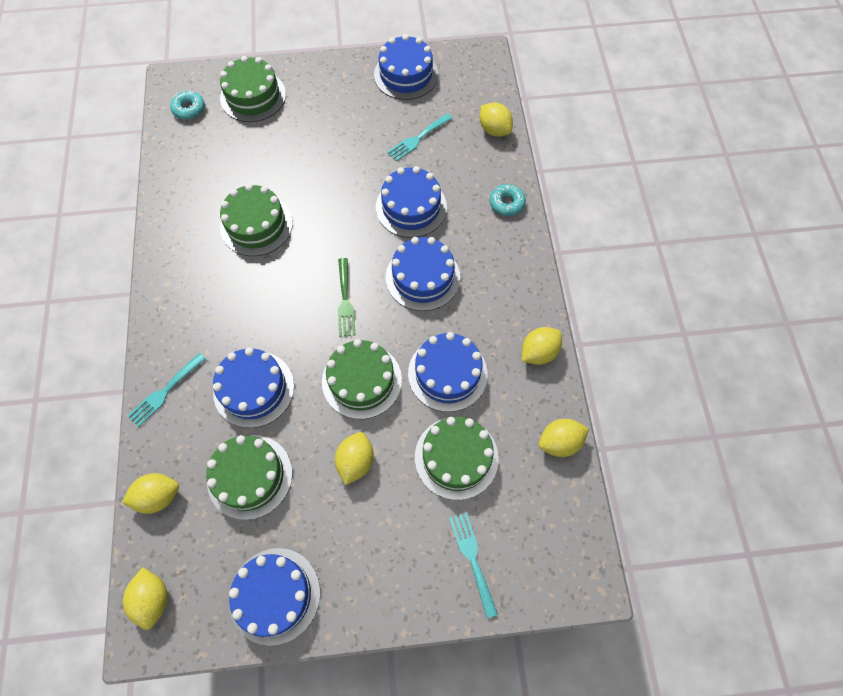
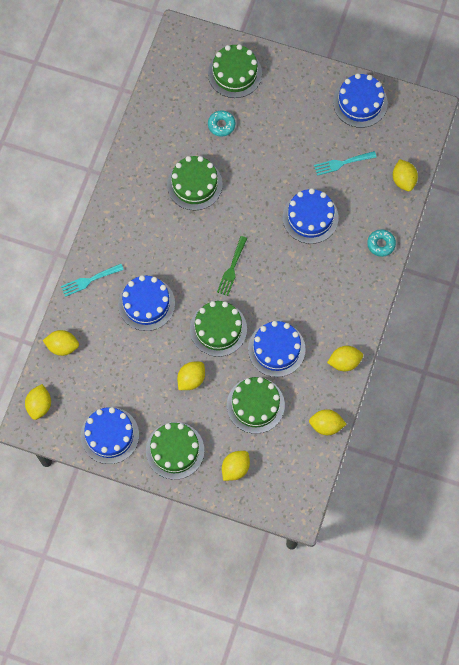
camera: 25 degrees right, 5 degrees up
(189, 109) = (182, 65): turquoise donut -> turquoise donut (221, 125)
(250, 476) = (122, 359): green cake -> green cake (175, 450)
(422, 277) = (292, 274): blue cake -> none
(472, 559) = (235, 468): turquoise fork -> yellow lemon

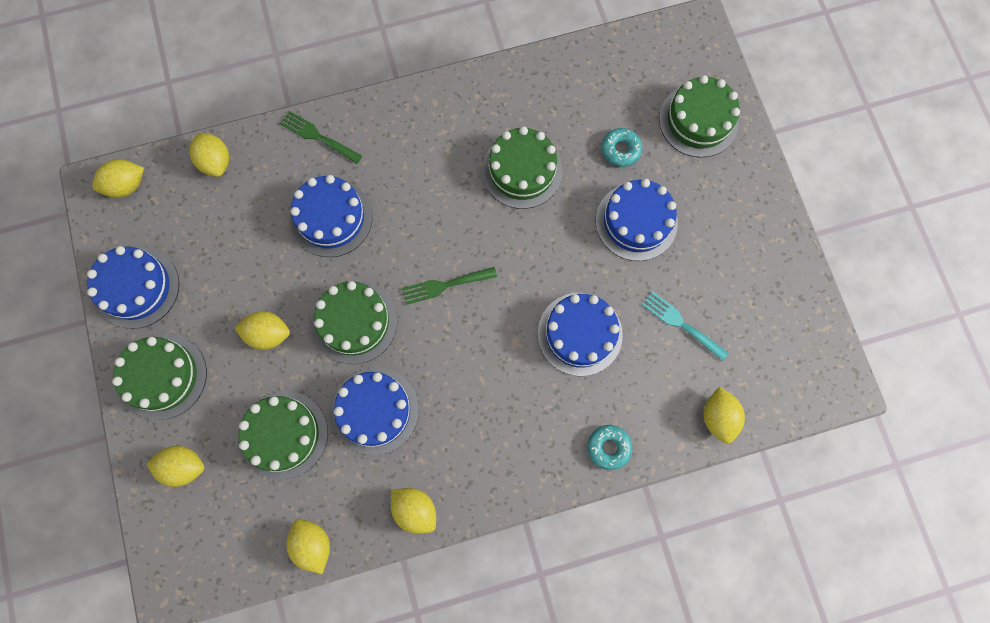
camera: 55 degrees right, 5 degrees up
(89, 280) = (317, 136): turquoise fork -> green fork
(360, 102) = (779, 291): blue cake -> blue cake (636, 221)
(403, 180) = (718, 417): yellow lemon -> yellow lemon turned 45 degrees counterclockwise

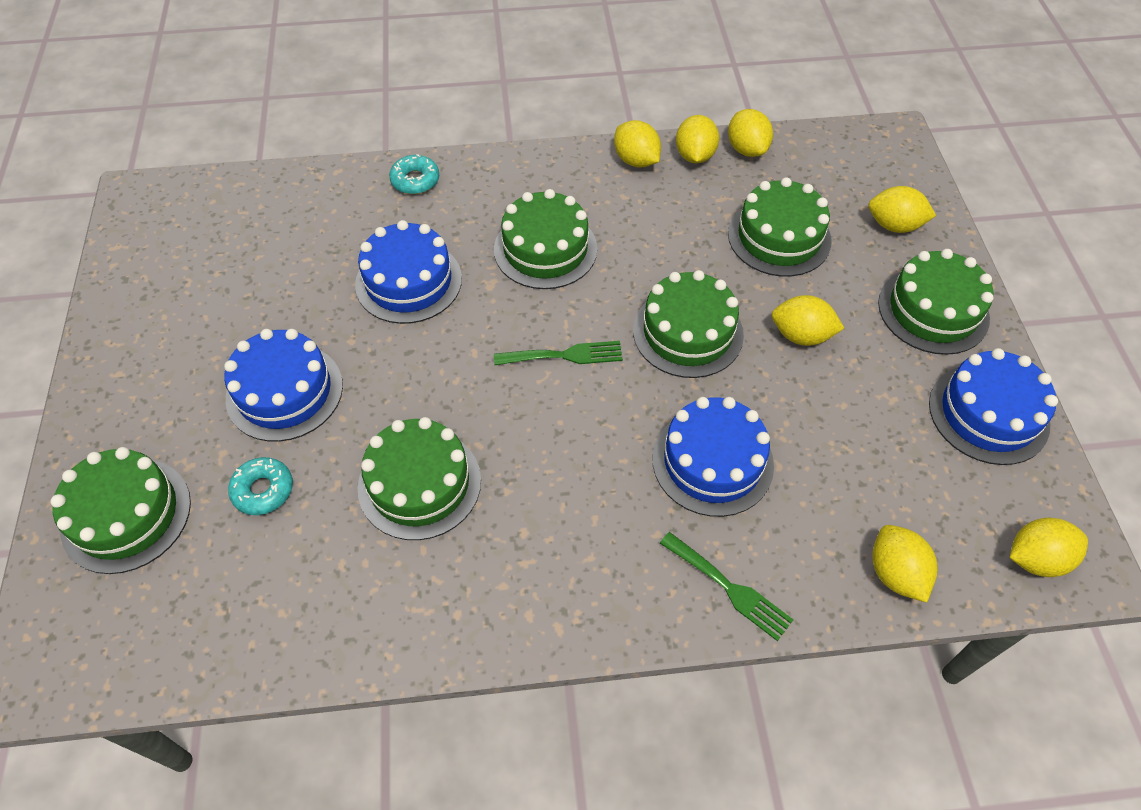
camera: 170 degrees left, 20 degrees down
(375, 410) = (670, 244): blue cake -> none
(478, 386) = (545, 249): none -> green cake
(681, 324) = (282, 274): turquoise fork -> none
(718, 417) = (285, 188): yellow lemon -> yellow lemon (694, 156)

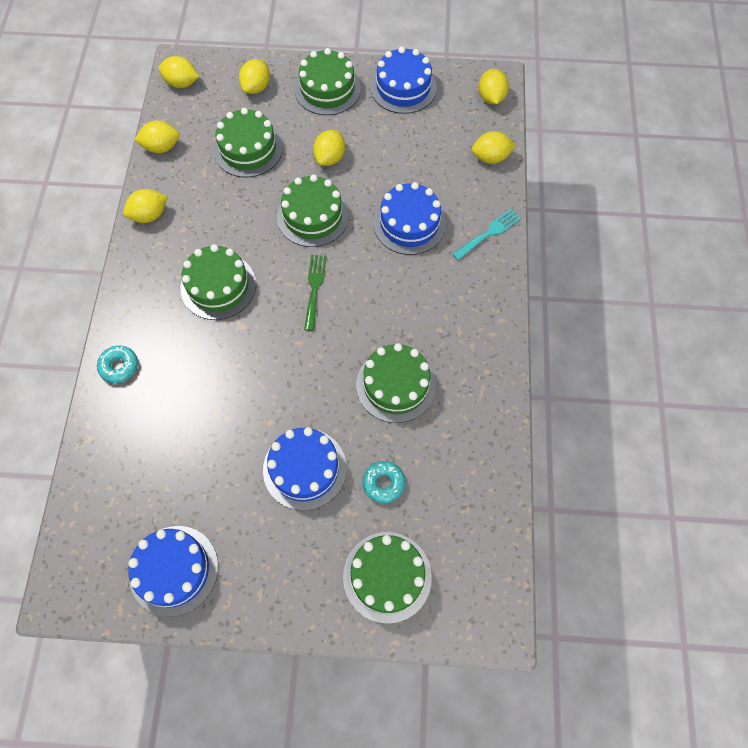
camera: 80 degrees left, 10 degrees up
(408, 281) = (223, 379): blue cake -> blue cake (174, 570)
(694, 156) = (157, 179): yellow lemon -> yellow lemon (182, 83)
(729, 588) = (489, 233): green fork -> turquoise fork

